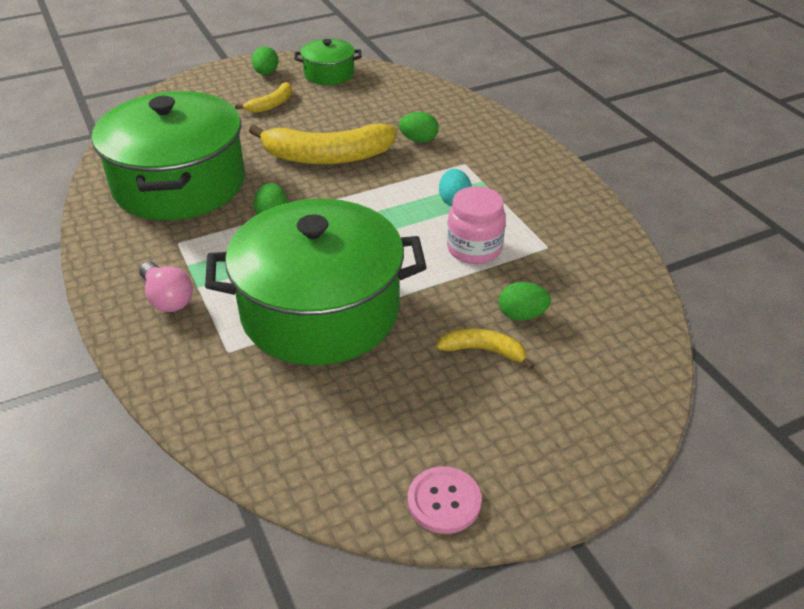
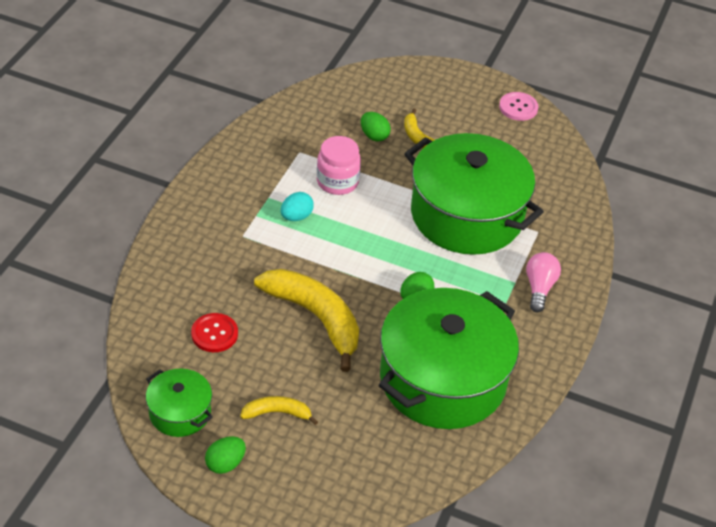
camera: 135 degrees left, 5 degrees up
(376, 110) = (214, 334): none -> red button
(418, 140) = (235, 279): green egg -> none

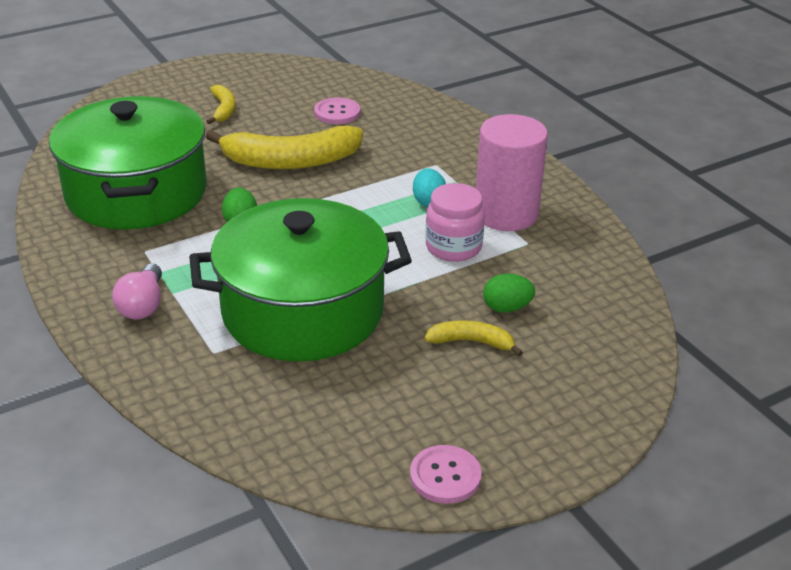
camera: 130 degrees right, 10 degrees down
(180, 412) = (281, 76): green pot -> none
(214, 334) = (337, 113): red button -> pink button
(225, 463) = (213, 77): green egg -> none
(275, 174) = (506, 214): none -> pink cylinder
(277, 413) = (223, 109): yellow banana -> yellow banana turned 45 degrees counterclockwise
(539, 288) = (143, 305): pink light bulb -> pink light bulb turned 45 degrees clockwise

